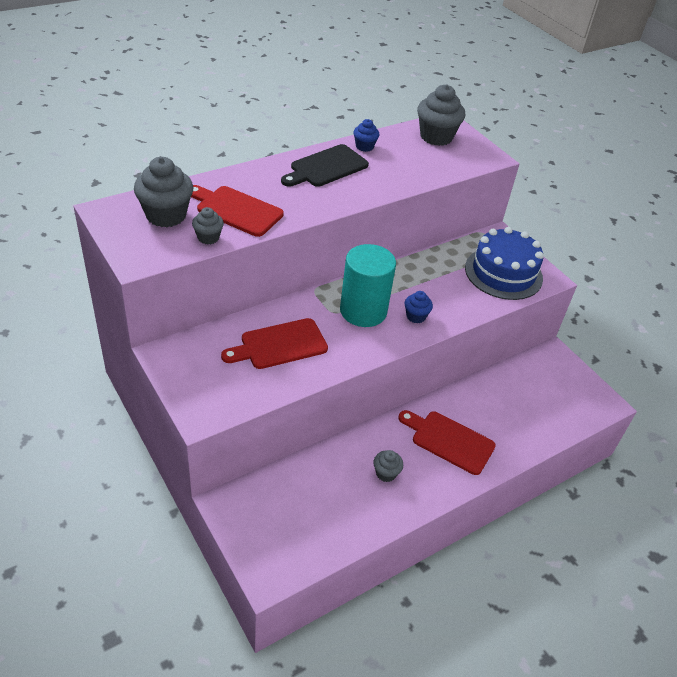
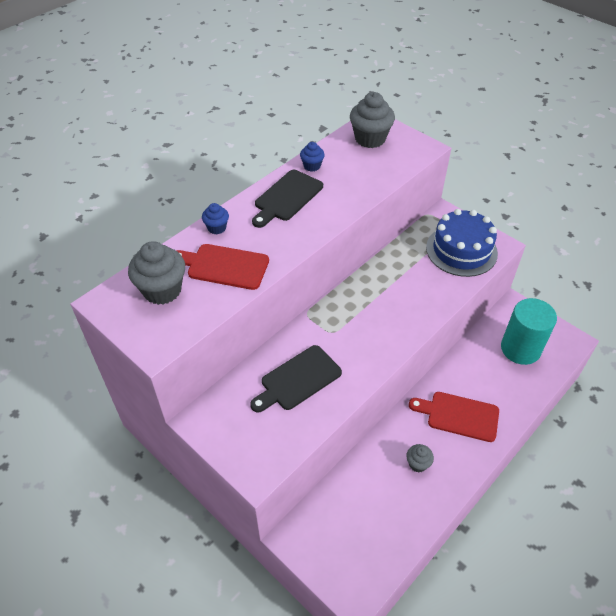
camera: 10 degrees left, 5 degrees up
(208, 237) = (211, 303): grey cupcake -> none
(280, 345) = (298, 380): red cutting board -> black cutting board
(363, 311) = (357, 323): turquoise cylinder -> turquoise cylinder (520, 349)
(416, 316) = (404, 315): blue cupcake -> blue cupcake (217, 228)

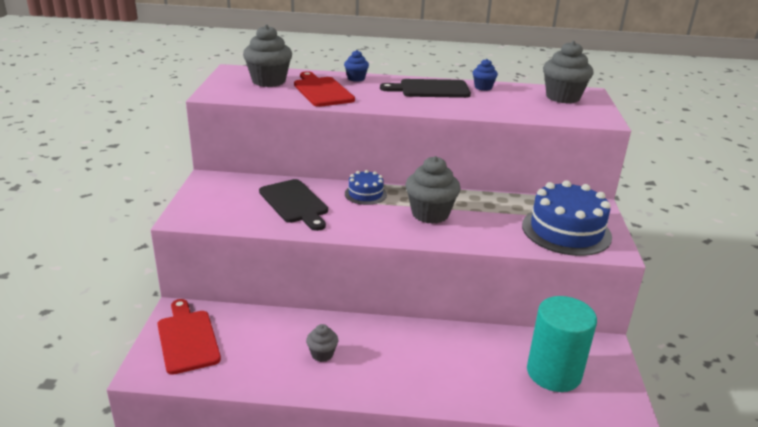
camera: 50 degrees right, 20 degrees down
(298, 380) = (295, 203): black cutting board -> black cutting board turned 135 degrees counterclockwise
(322, 325) = (365, 194): none -> blue cake
(383, 306) = (430, 214): none -> grey cupcake
(459, 416) = (409, 360): red cutting board -> red cutting board (187, 339)

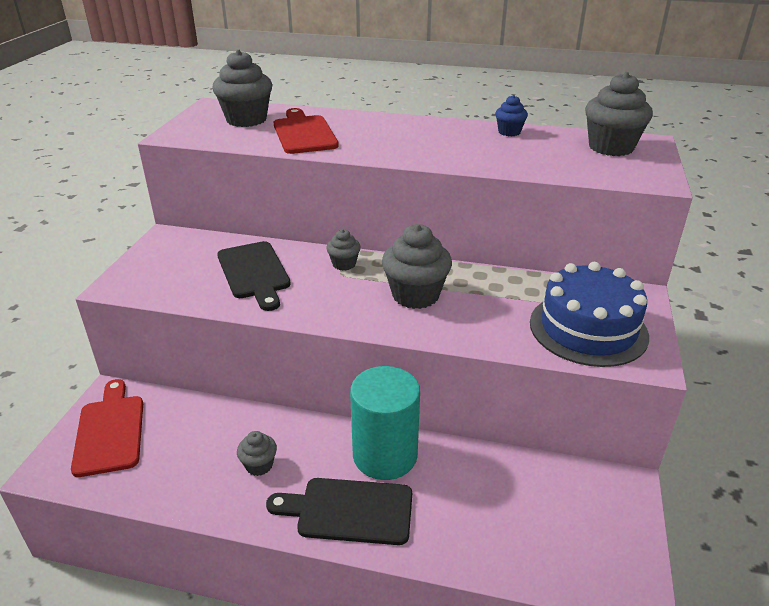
camera: 10 degrees right, 5 degrees up
(356, 78) = (353, 118): blue cupcake -> none
(365, 194) = (344, 264): blue cake -> grey cupcake
(430, 89) = (440, 133): black cutting board -> black cutting board (349, 511)
(553, 373) = (546, 518): turquoise cylinder -> turquoise cylinder (385, 455)

